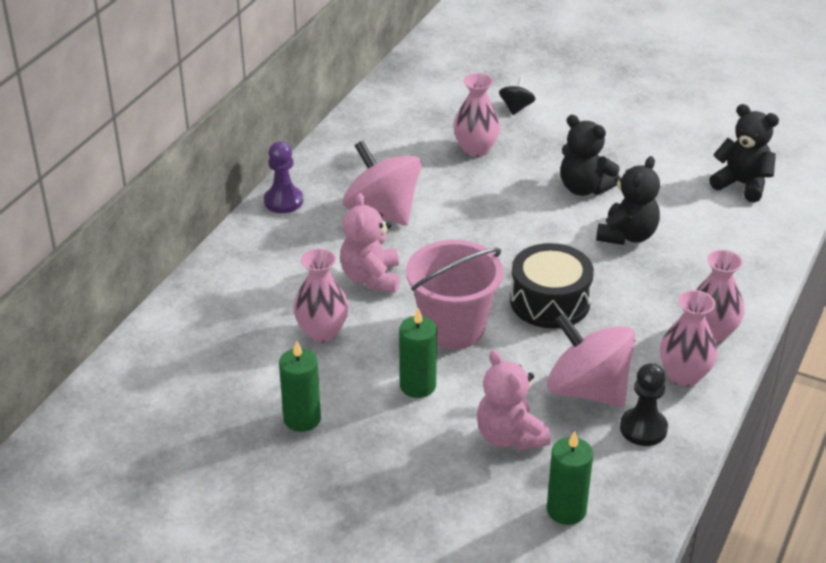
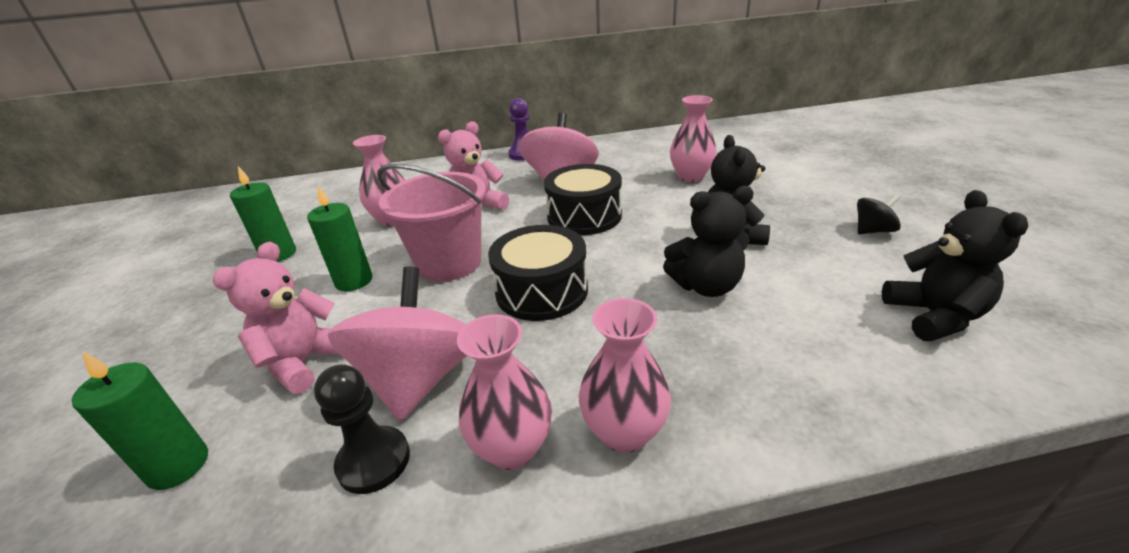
camera: 55 degrees right, 5 degrees down
(467, 232) = (584, 216): none -> black drum
(516, 108) = (771, 167): black spinning top -> black spinning top (872, 231)

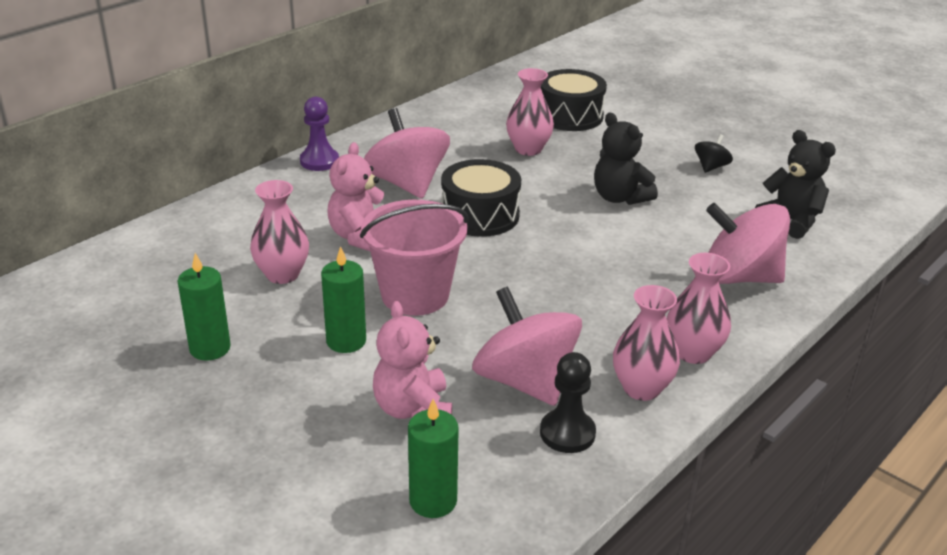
camera: 40 degrees left, 0 degrees up
(541, 291) = (530, 290): black drum -> black drum (570, 116)
(706, 286) = (644, 245): black teddy bear -> none
(788, 360) = (739, 277): none -> pink spinning top

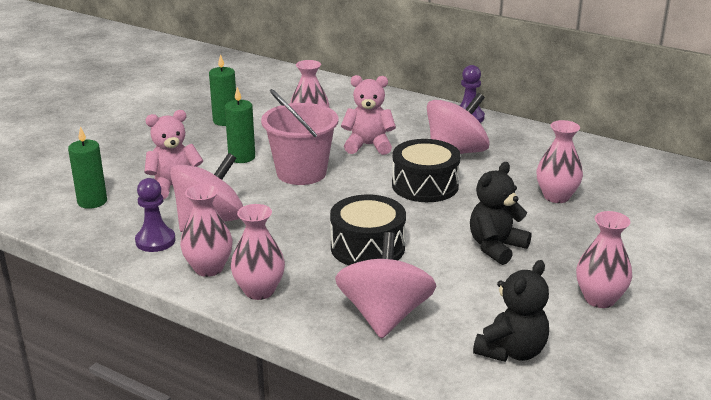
camera: 80 degrees right, 5 degrees down
(567, 433) = (155, 241): black pawn -> purple pawn
(570, 116) = (647, 212): black drum -> black drum (367, 247)
(711, 167) = (599, 299): black spinning top -> pink vase

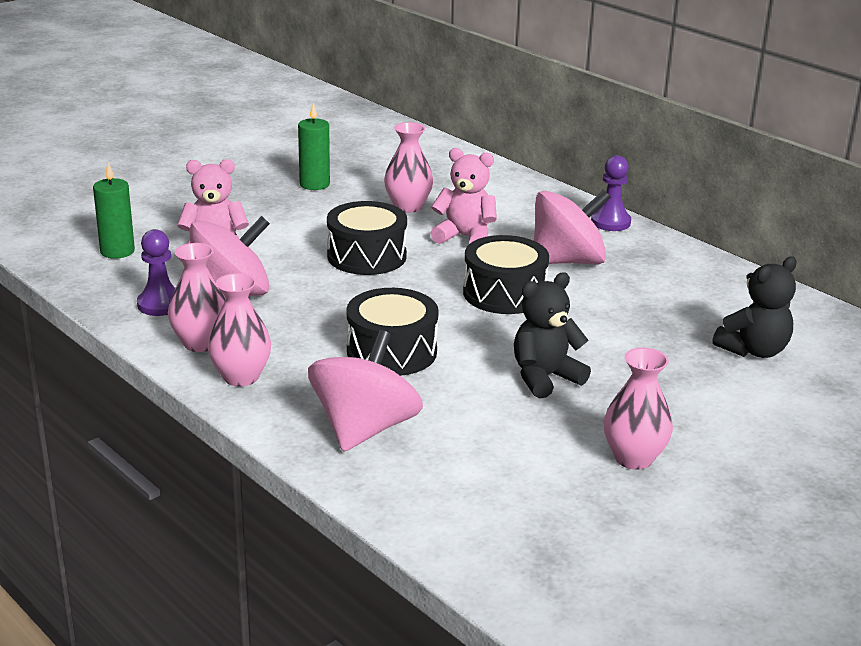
camera: 15 degrees right, 0 degrees up
(242, 157) = (309, 228): green candle -> none
(301, 173) = (366, 256): pink bucket -> black drum
(512, 351) = (487, 495): black teddy bear -> black teddy bear (753, 350)
(556, 197) = (659, 332): pink vase -> none

